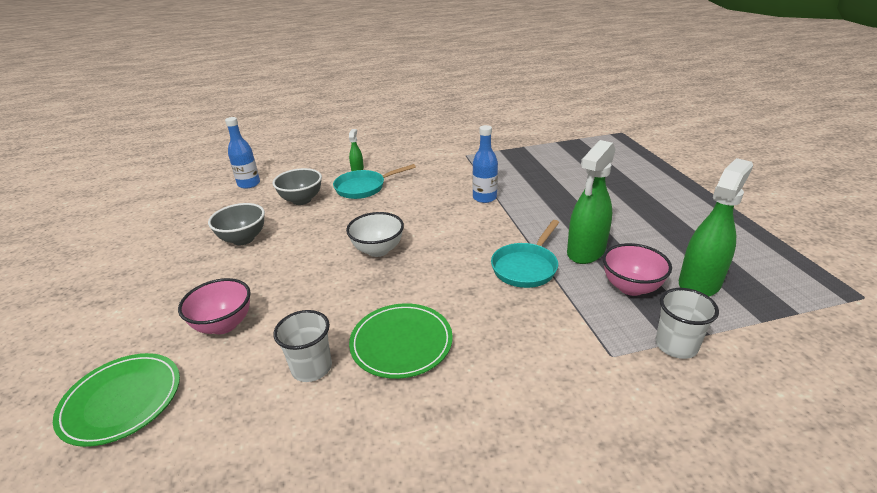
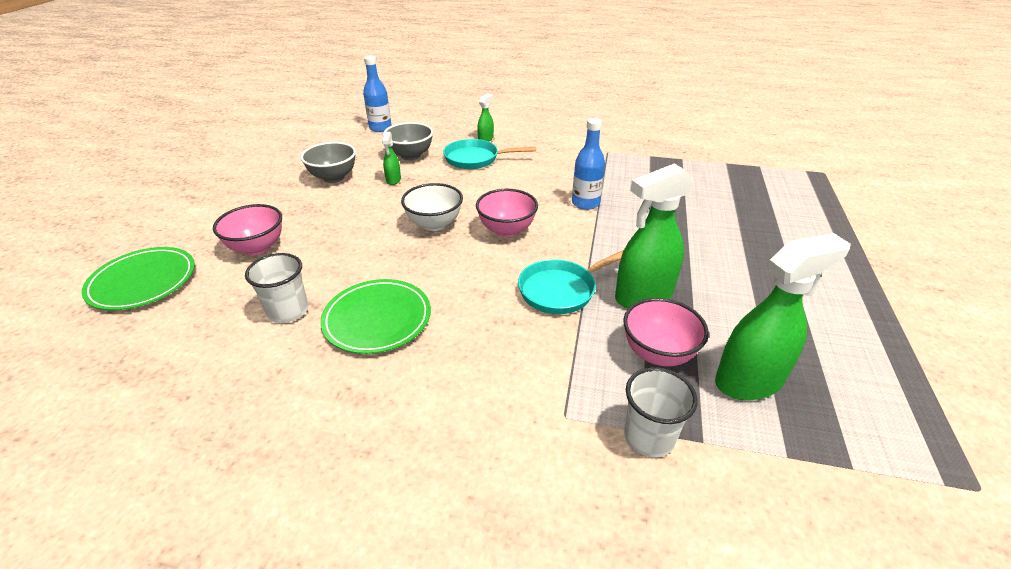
camera: 25 degrees right, 5 degrees up
(305, 225) = (393, 180): none -> green spray bottle
(443, 236) = (506, 230): none -> pink bowl

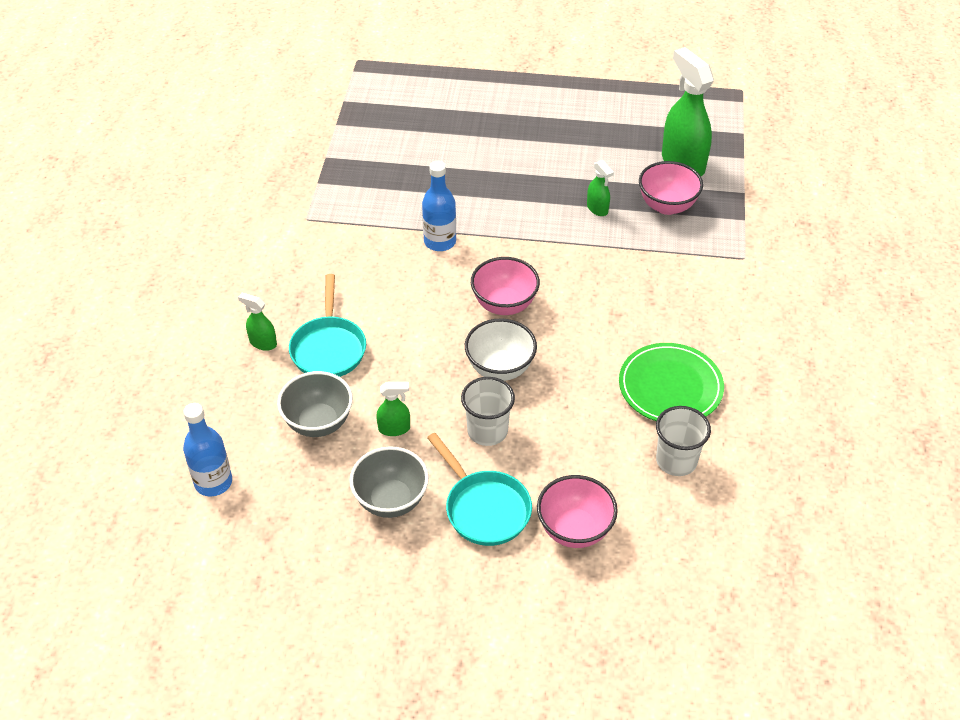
camera: 95 degrees left, 10 degrees up
(143, 281) = (660, 621): green plate -> none
(561, 290) = (600, 260): turquoise pan -> turquoise pan (484, 508)
(643, 296) = (597, 208): green spray bottle -> green spray bottle, size x0.47
(649, 437) = (749, 217): white cup -> white cup (487, 431)

